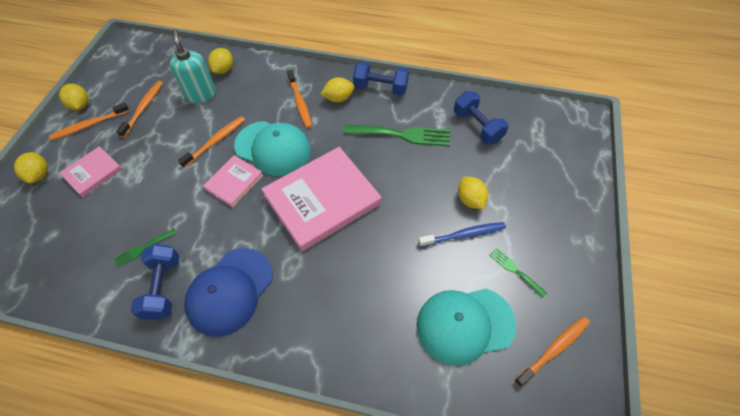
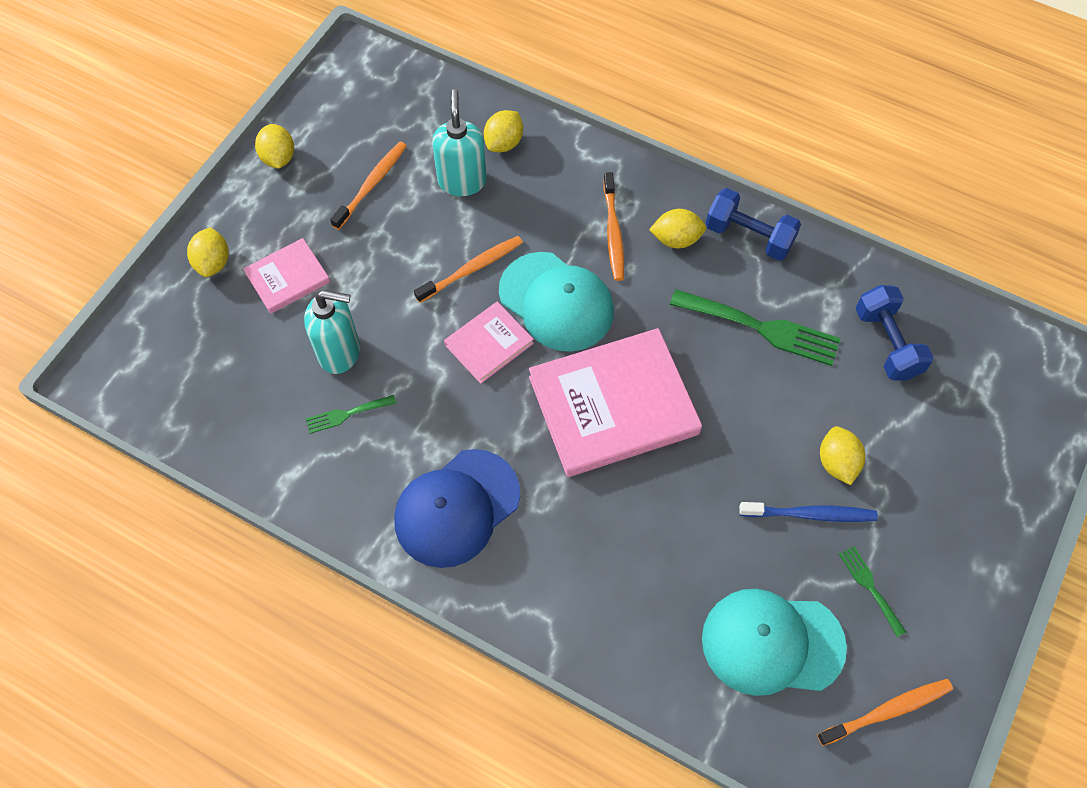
camera: 15 degrees right, 5 degrees up
(89, 125) = (289, 196): orange toothbrush -> none
(134, 210) = (340, 352): none -> turquoise soap dispenser
(163, 288) = (367, 479): blue dumbbell -> none

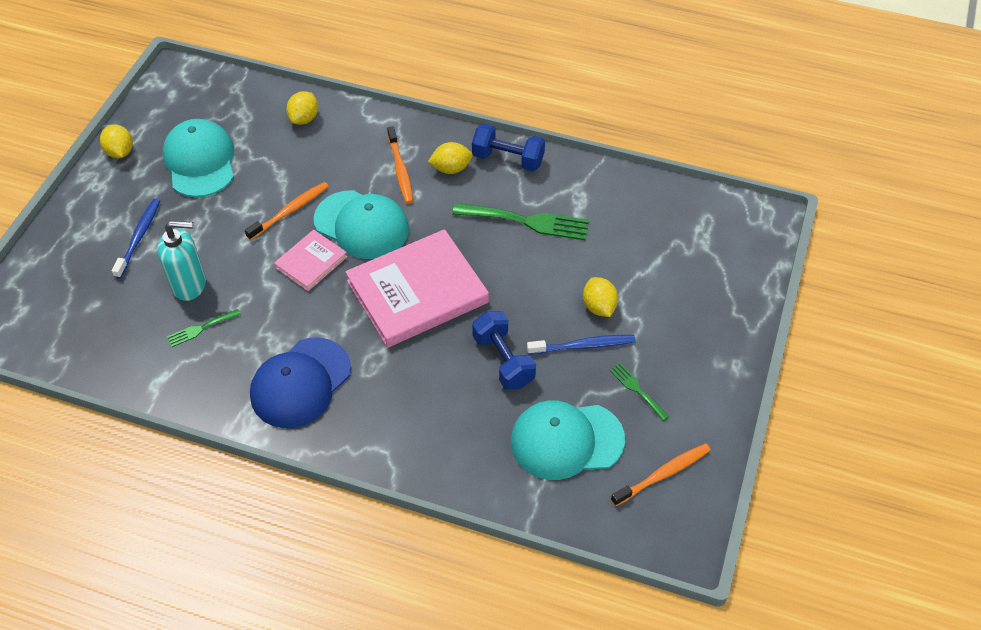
camera: 10 degrees left, 10 degrees down
(213, 263) = (75, 234): yellow lemon -> none
(288, 278) = (139, 237): pink book -> blue toothbrush
(372, 184) = (200, 161): orange toothbrush -> turquoise cap
(462, 181) = (274, 150): turquoise soap dispenser -> none
(887, 343) = (625, 219): blue dumbbell -> blue dumbbell (503, 360)

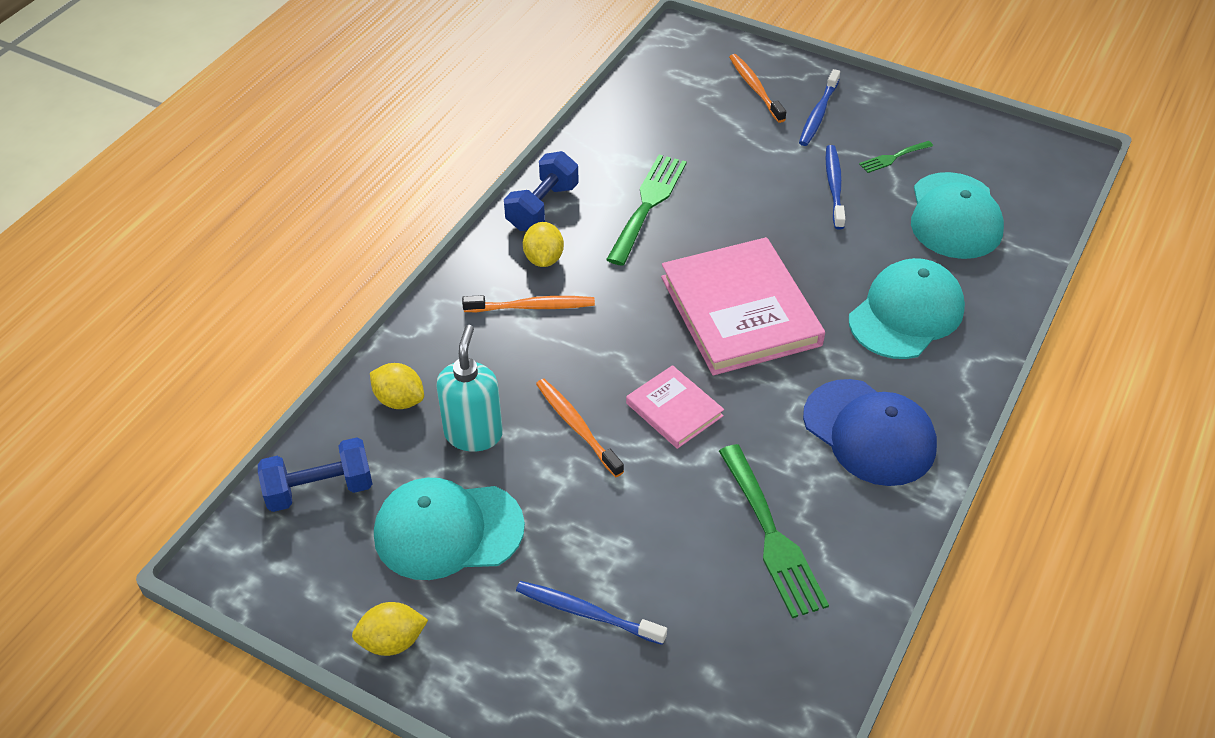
camera: 80 degrees left, 5 degrees down
(189, 285) = (691, 548): turquoise soap dispenser -> turquoise soap dispenser (473, 434)
(201, 329) = (772, 537): green fork -> green fork, size x1.96
(361, 225) = (620, 353): turquoise cap -> turquoise cap (906, 314)
(503, 360) = (848, 250): blue dumbbell -> blue dumbbell (320, 490)
(599, 307) = (783, 167): yellow lemon -> none
(663, 474) = (994, 157): orange toothbrush -> orange toothbrush (755, 88)
(683, 328) = (818, 114): none -> blue toothbrush

